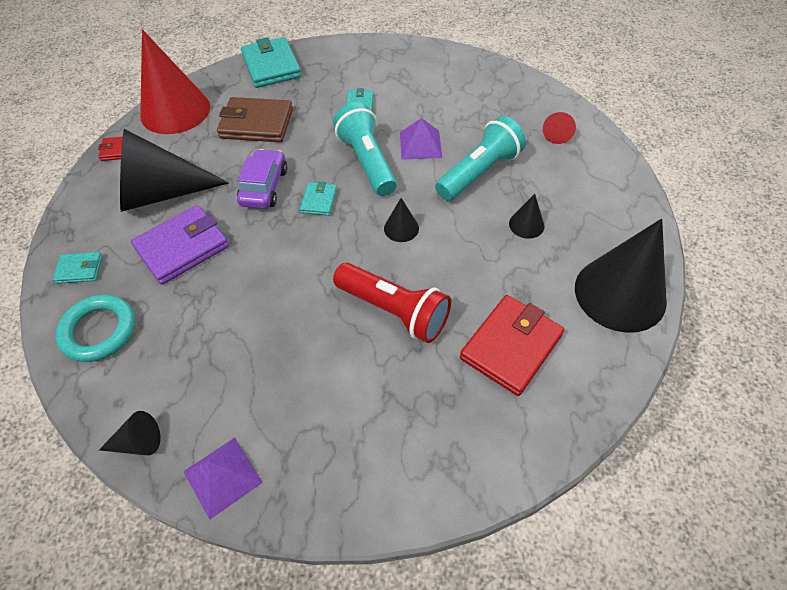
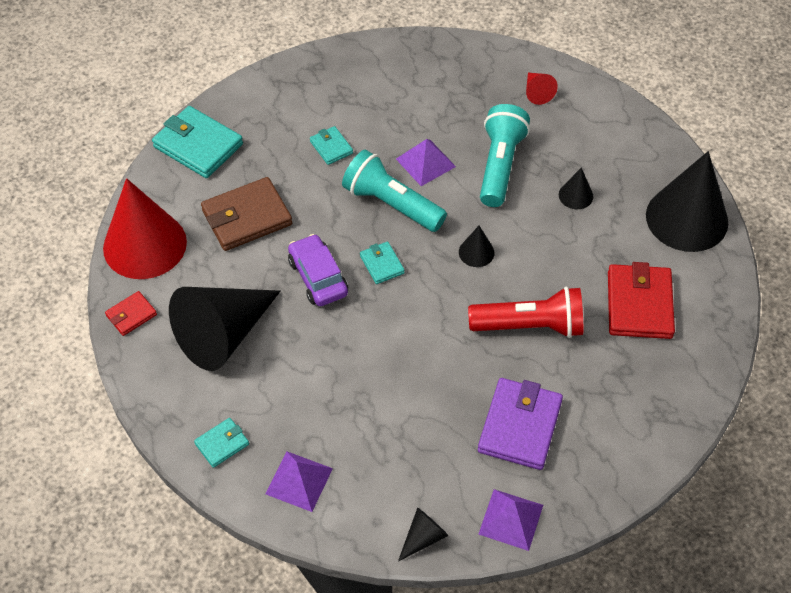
camera: 35 degrees left, 0 degrees up
(99, 331) = (299, 481): turquoise ring -> purple pyramid
(182, 247) = (298, 372): purple wallet -> purple wallet (520, 426)

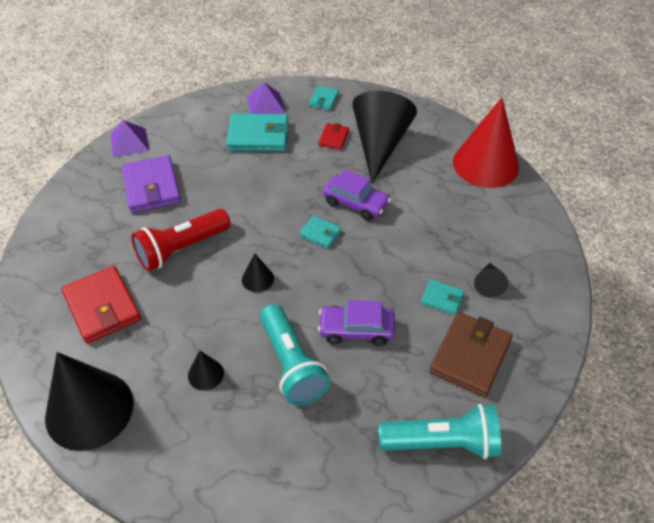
camera: 145 degrees right, 5 degrees down
(131, 315) = (444, 127): red wallet -> red wallet (333, 138)
(198, 145) = (537, 243): turquoise wallet -> turquoise wallet (258, 136)
(247, 217) = (443, 214): brown wallet -> brown wallet (470, 356)
(391, 204) = (352, 280): turquoise flashlight -> turquoise flashlight (442, 443)
(423, 537) = (176, 114): black cone -> black cone (488, 284)
(425, 162) = (356, 330): purple pyramid -> purple car
(537, 92) = (312, 470): red cone -> none

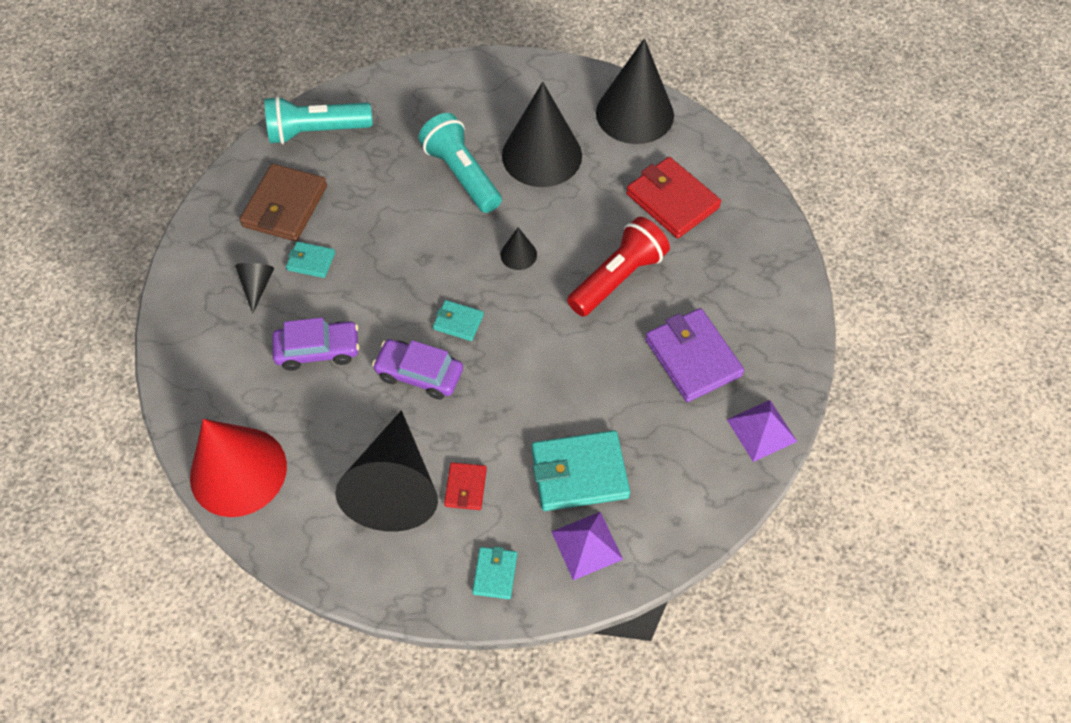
camera: 170 degrees right, 10 degrees up
(205, 374) = (542, 155): black cone -> black cone, size x2.33
(356, 330) = (402, 215): purple car -> purple car (318, 350)

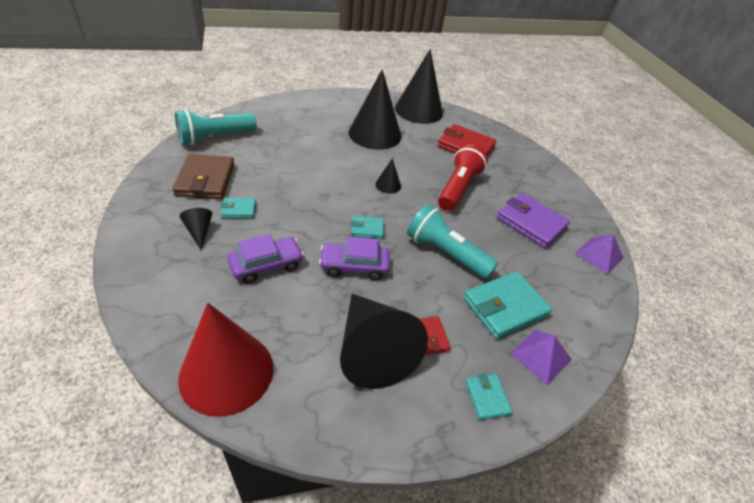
camera: 25 degrees left, 15 degrees down
(462, 174) = (328, 148): turquoise flashlight -> turquoise flashlight (445, 253)

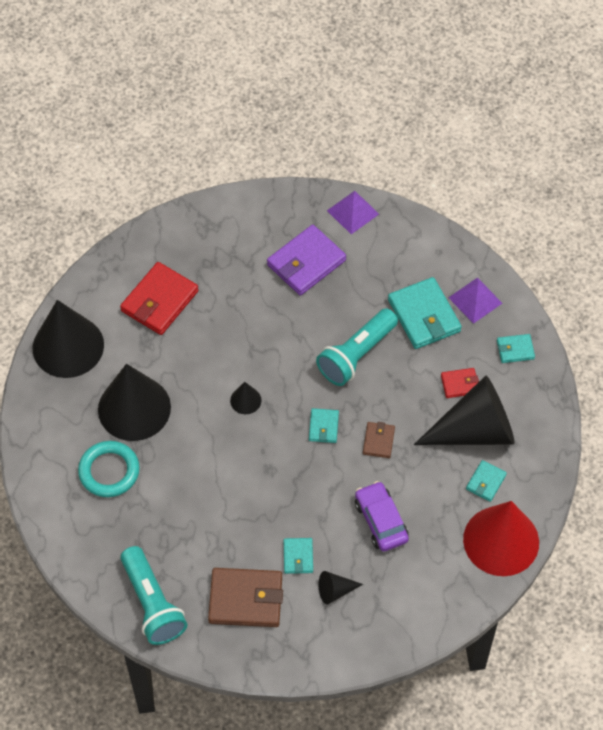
camera: 80 degrees left, 15 degrees up
(305, 358) = (486, 482): none -> turquoise wallet
(324, 123) = (109, 471): none -> turquoise ring
(354, 266) = (378, 441): purple car -> brown wallet
(458, 188) = (248, 325): red flashlight -> none

